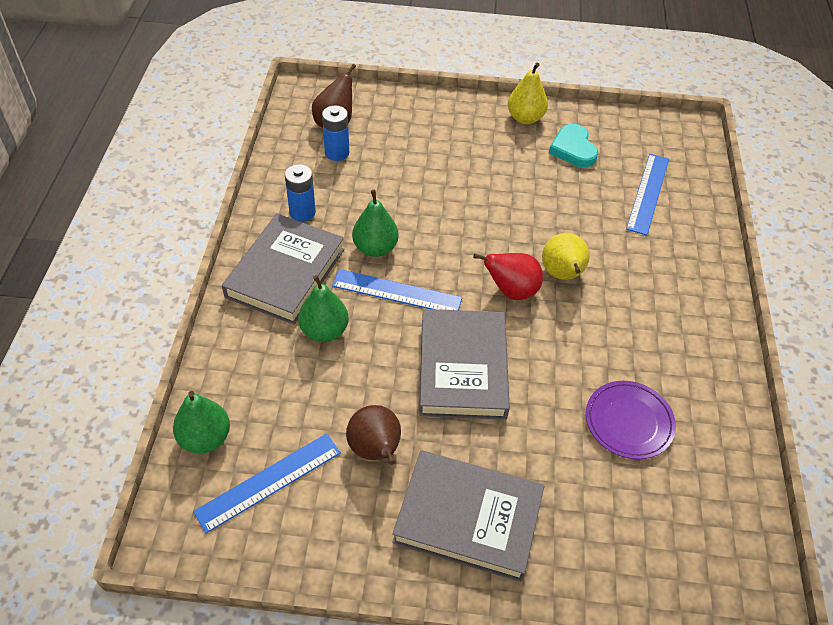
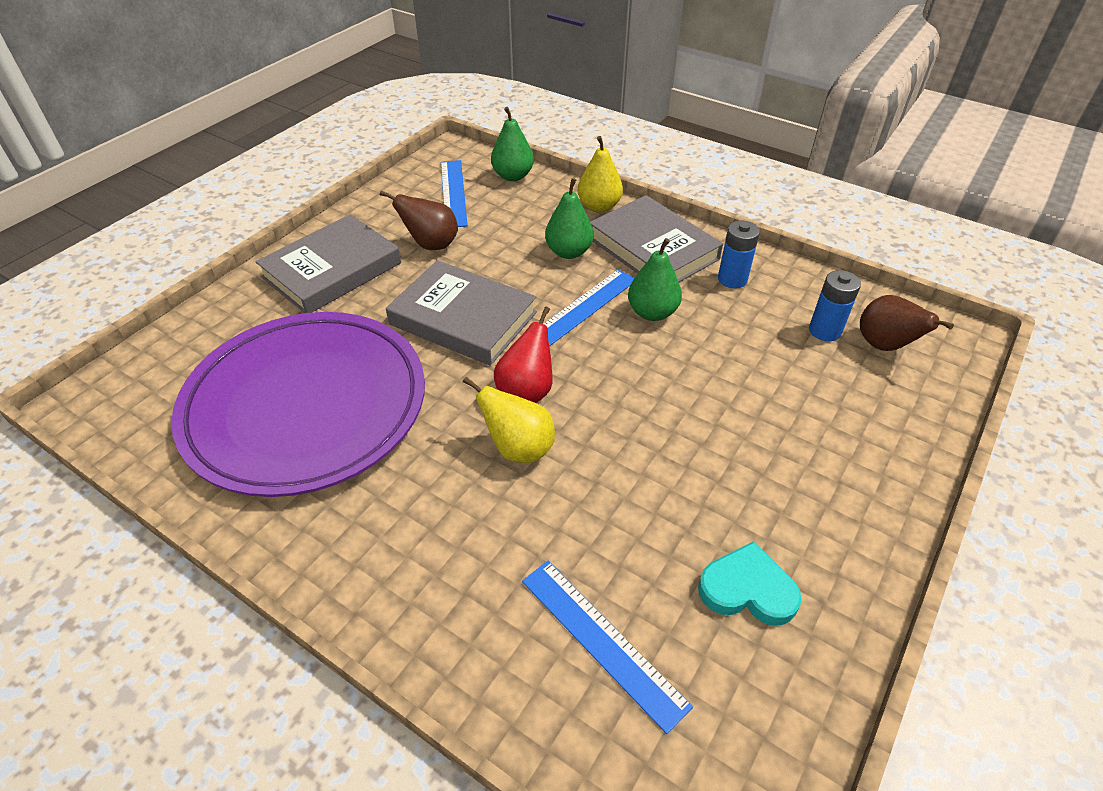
camera: 120 degrees right, 5 degrees down
(525, 118) = (847, 560): yellow pear -> yellow pear (599, 206)
(629, 422) = (306, 406): purple plate -> purple plate, size x2.40

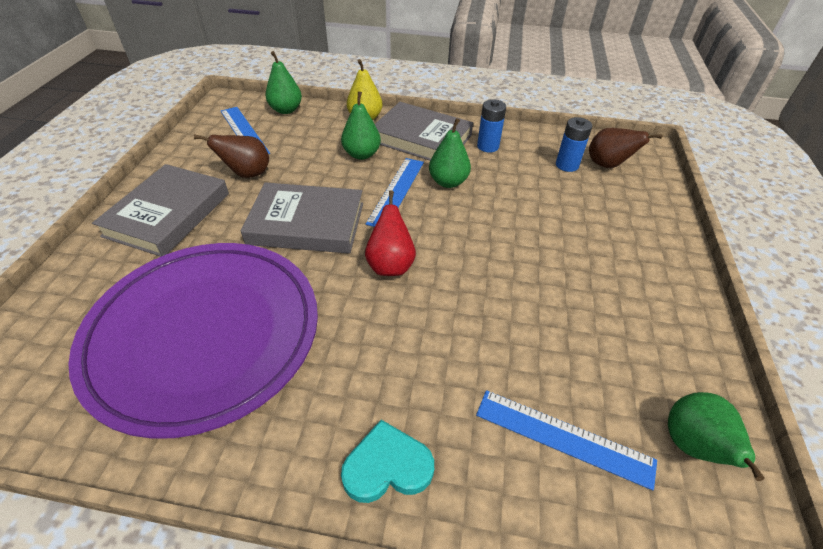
camera: 25 degrees left, 0 degrees up
(518, 448) = (410, 310): yellow pear -> none
(747, 589) = (634, 356): turquoise heart -> turquoise heart (387, 466)
(748, 711) = (692, 446): none -> green pear

